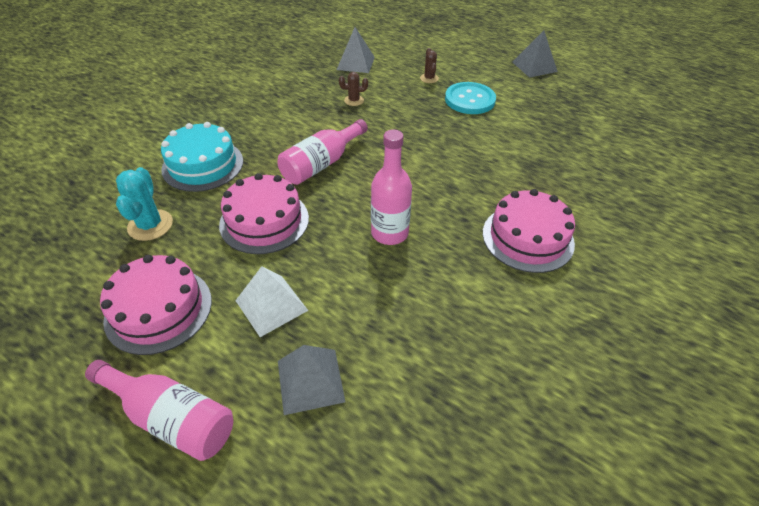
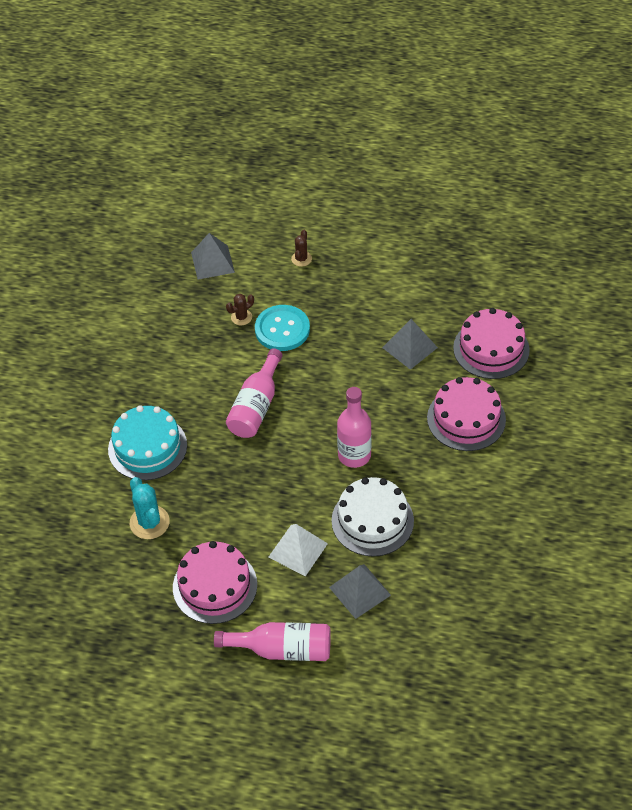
camera: 20 degrees left, 5 degrees up
(264, 221) = (244, 482): pink cake -> pink cake (491, 349)
(372, 304) = (372, 520): none -> white cake
(429, 78) = (301, 259): brown cactus -> brown cactus turned 45 degrees clockwise
(469, 100) = (355, 276): turquoise button -> turquoise button (282, 329)
(534, 66) = (402, 203): grey pyramid -> grey pyramid (410, 347)

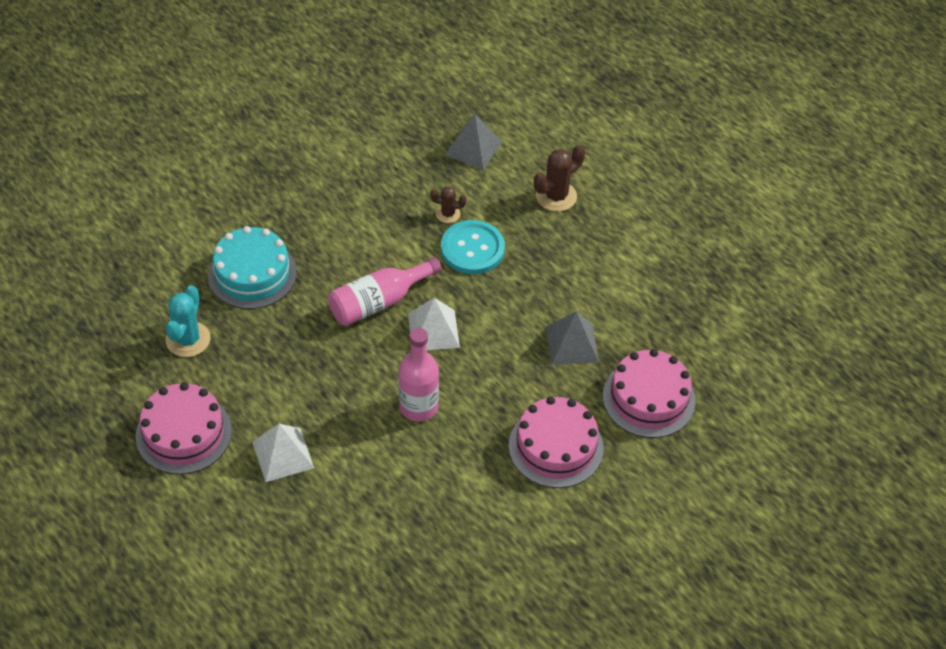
camera: 35 degrees right, 0 degrees up
(282, 649) = (181, 530): pink bottle -> none
(301, 259) = (556, 196): brown cactus -> brown cactus, size x1.69
(312, 400) = (433, 330): none -> white pyramid
(359, 591) = (297, 531): grey pyramid -> none
(372, 520) = (373, 477): white cake -> none

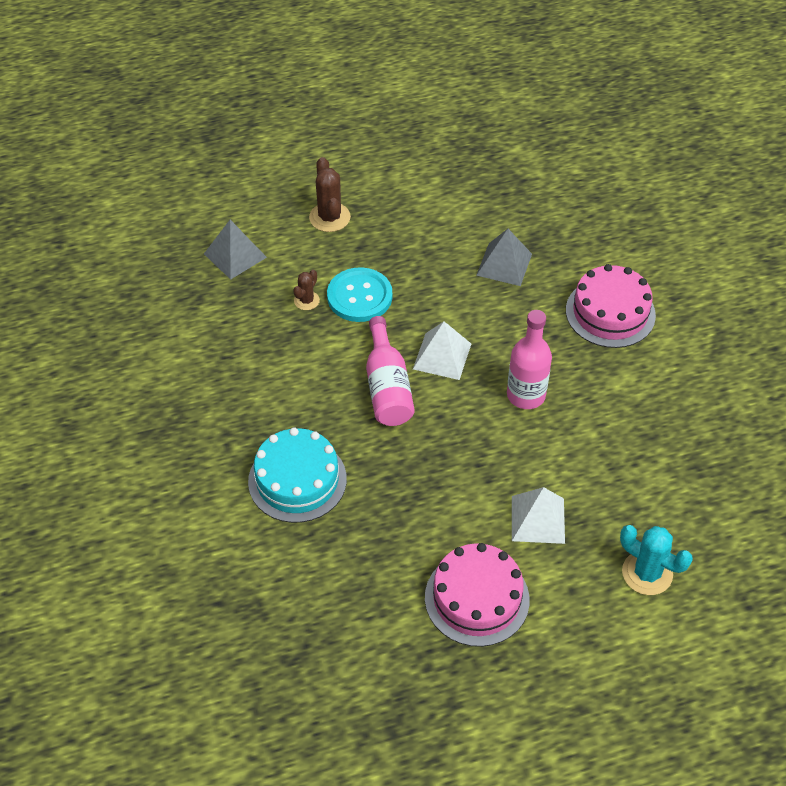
camera: 65 degrees left, 0 degrees up
(188, 339) = (356, 561): turquoise cactus -> turquoise cactus (647, 573)
(648, 398) = (585, 235): pink cake -> none

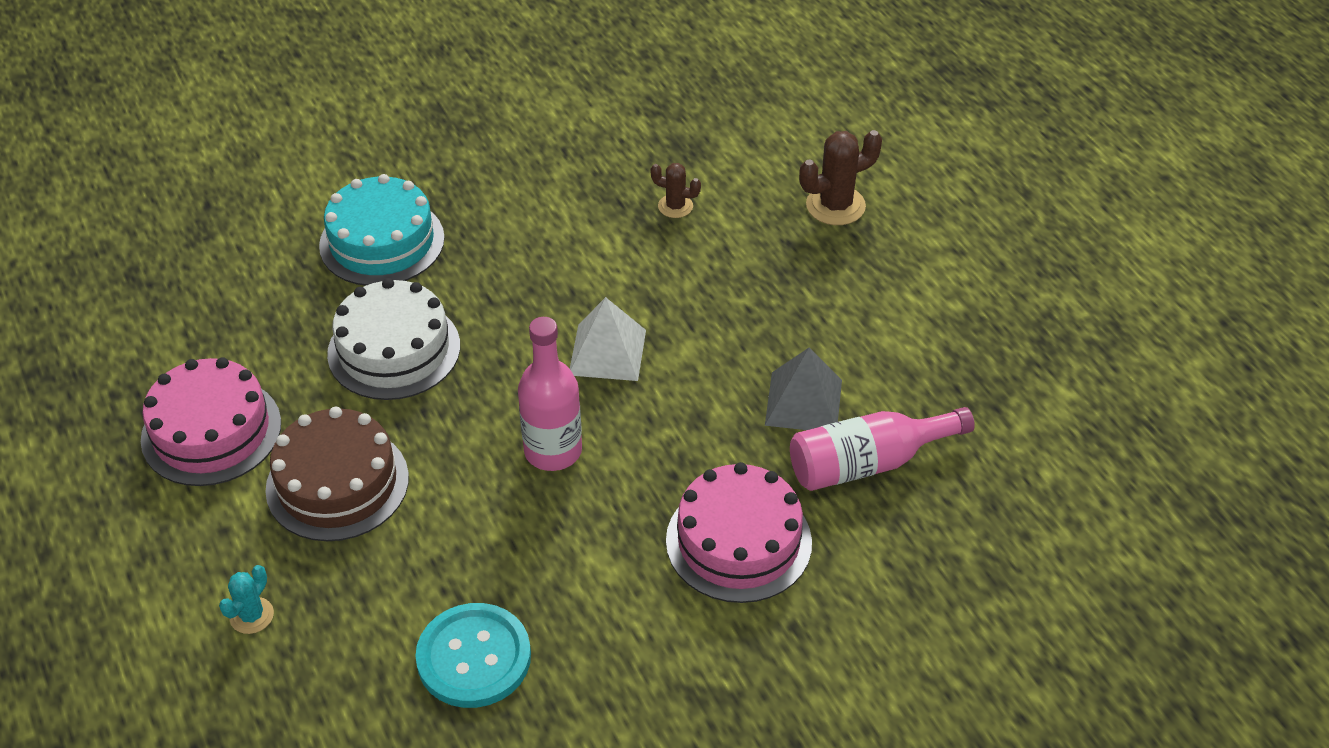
camera: 80 degrees right, 5 degrees down
(235, 255) = (736, 130): grey pyramid -> none
(359, 296) = (696, 255): turquoise button -> turquoise button (474, 657)
(387, 386) = (543, 303): pink bottle -> pink bottle (868, 463)
(415, 479) = (394, 350): none -> white cake
(538, 519) = (337, 483): white pyramid -> brown cake
(647, 573) = (251, 616): turquoise cactus -> turquoise cactus, size x0.59

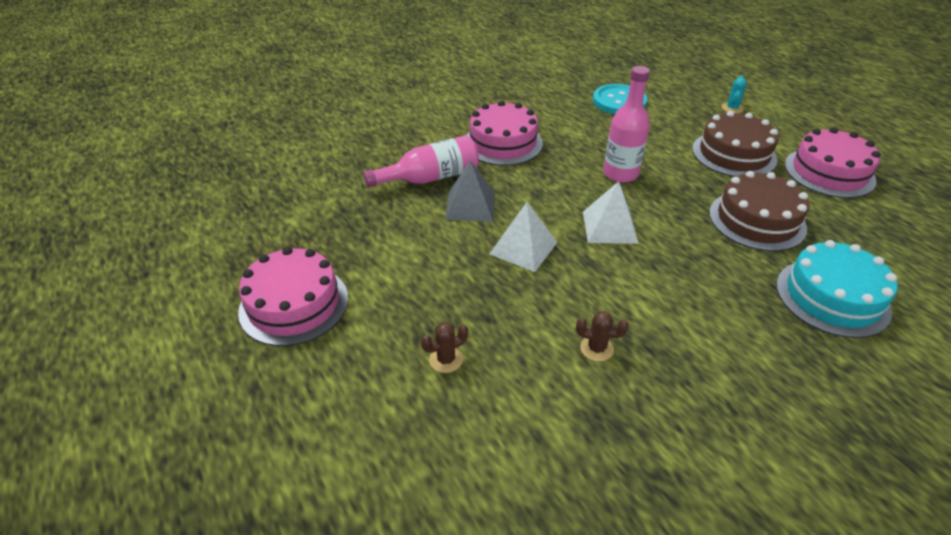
camera: 175 degrees right, 5 degrees down
(394, 350) = (757, 220): white cake -> brown cake
(734, 328) = (523, 248): none -> white pyramid
(835, 205) = (446, 359): brown cactus -> brown cactus, size x0.59
(1017, 272) = (294, 304): none -> pink cake

